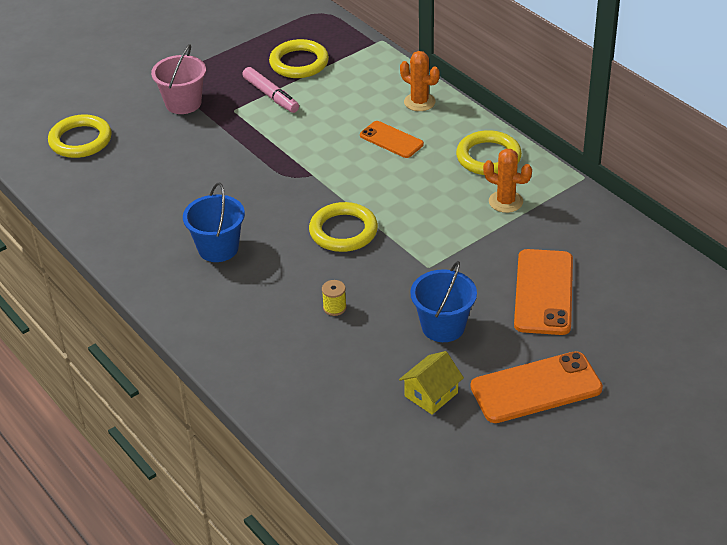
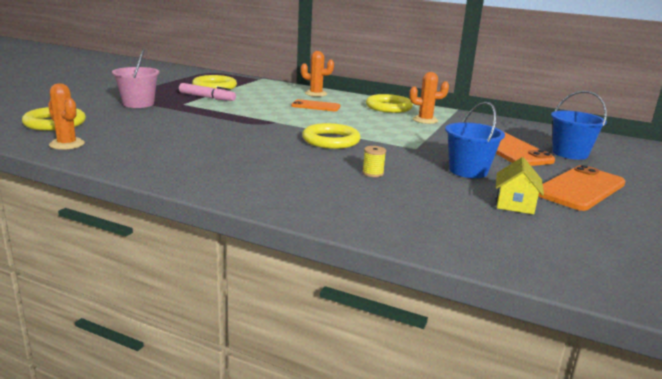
camera: 30 degrees left, 20 degrees down
(75, 190) = (67, 144): none -> orange cactus
(218, 248) = (235, 158): blue bucket -> blue bucket (570, 153)

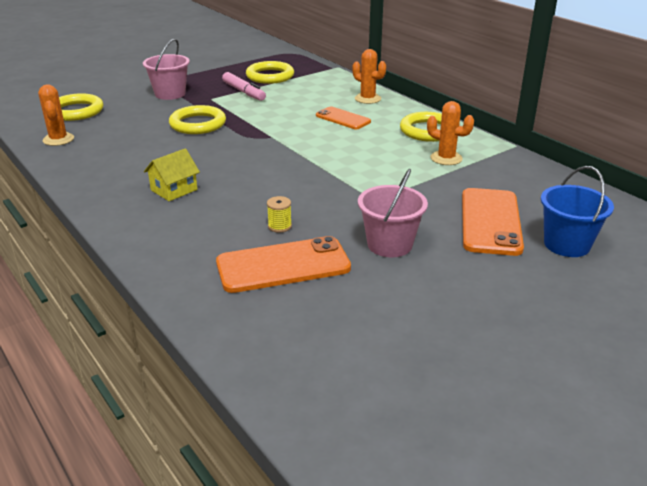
camera: 30 degrees right, 10 degrees up
(331, 140) = (295, 172): yellow ring -> yellow ring (198, 124)
(468, 171) = (389, 244): blue bucket -> pink bucket
(515, 204) = (377, 302): yellow house -> yellow house (174, 190)
(580, 188) = (493, 300): orange phone -> orange phone (283, 265)

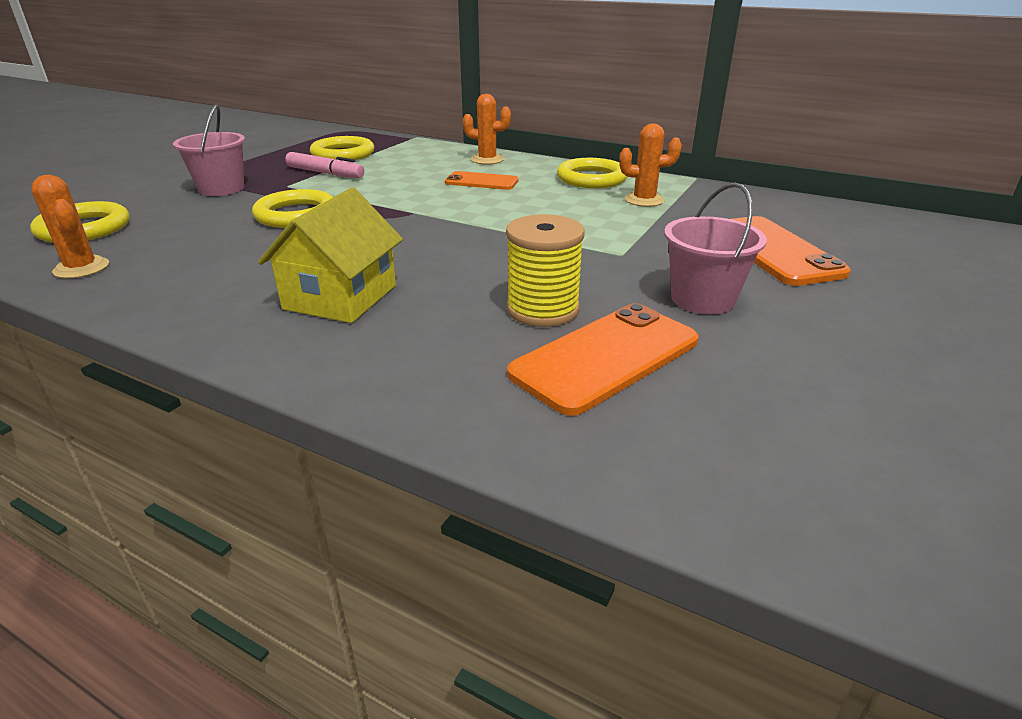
camera: 25 degrees left, 0 degrees up
(174, 190) = (340, 297): yellow house -> yellow house, size x1.58
(279, 226) = (542, 309): yellow spool -> yellow spool, size x2.06
(567, 244) = (875, 256): blue bucket -> none

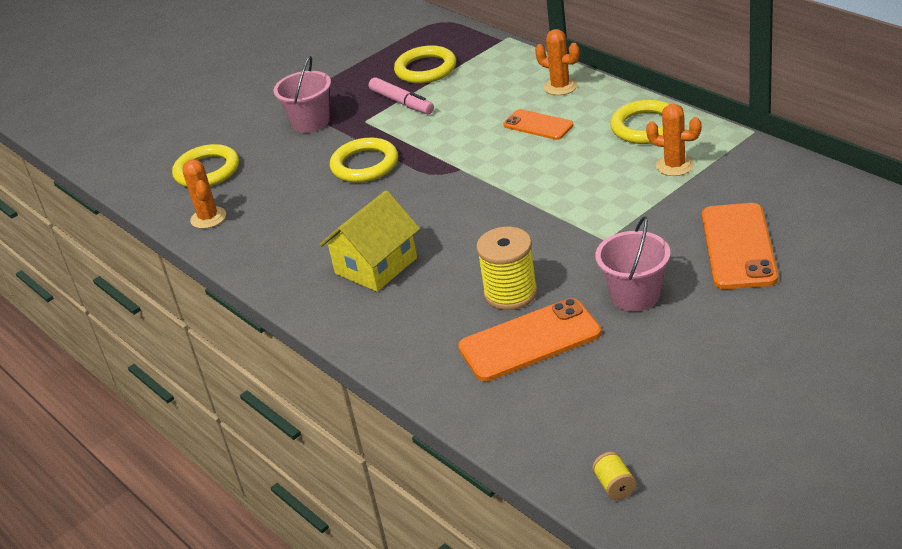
camera: 25 degrees right, 5 degrees up
(924, 556) = (615, 486): none -> yellow spool

